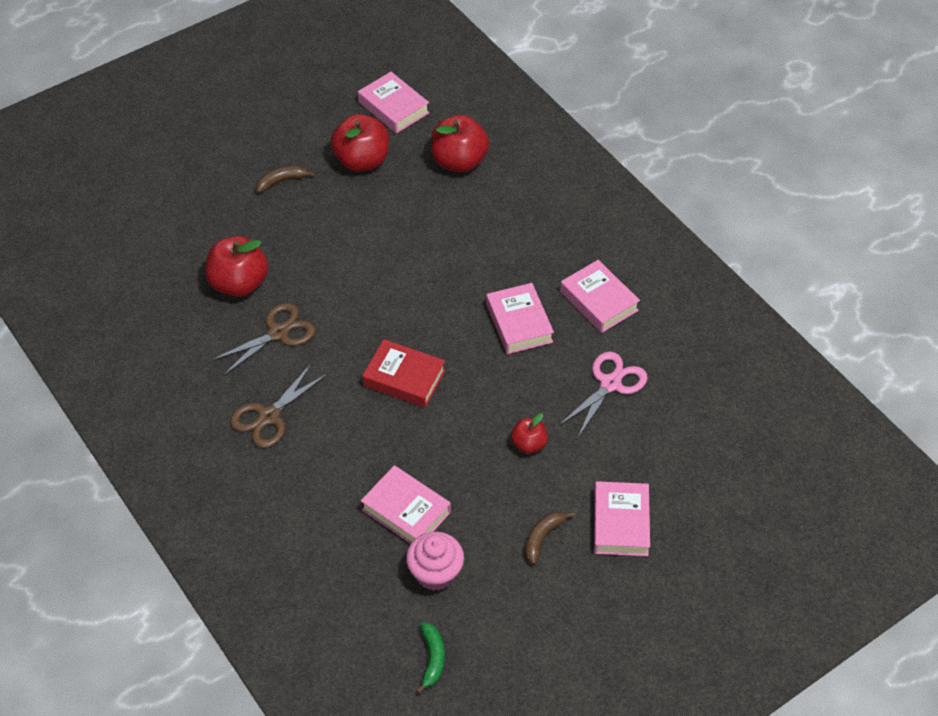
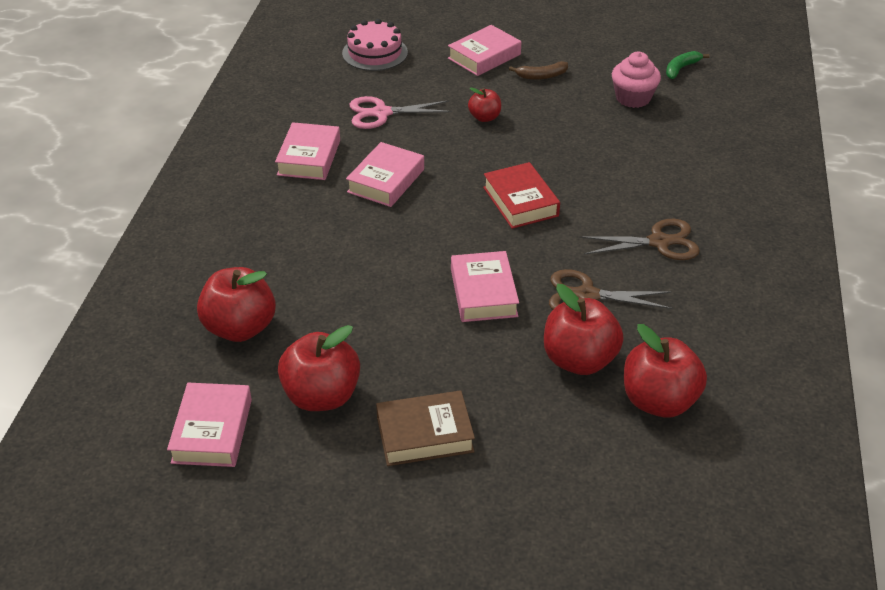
camera: 135 degrees left, 10 degrees down
(167, 291) = (658, 401): none -> red apple
(281, 181) = (425, 434): brown banana -> brown book
(406, 511) = (615, 134): pink book -> pink book (483, 293)
(713, 449) = (375, 53): none -> pink cake

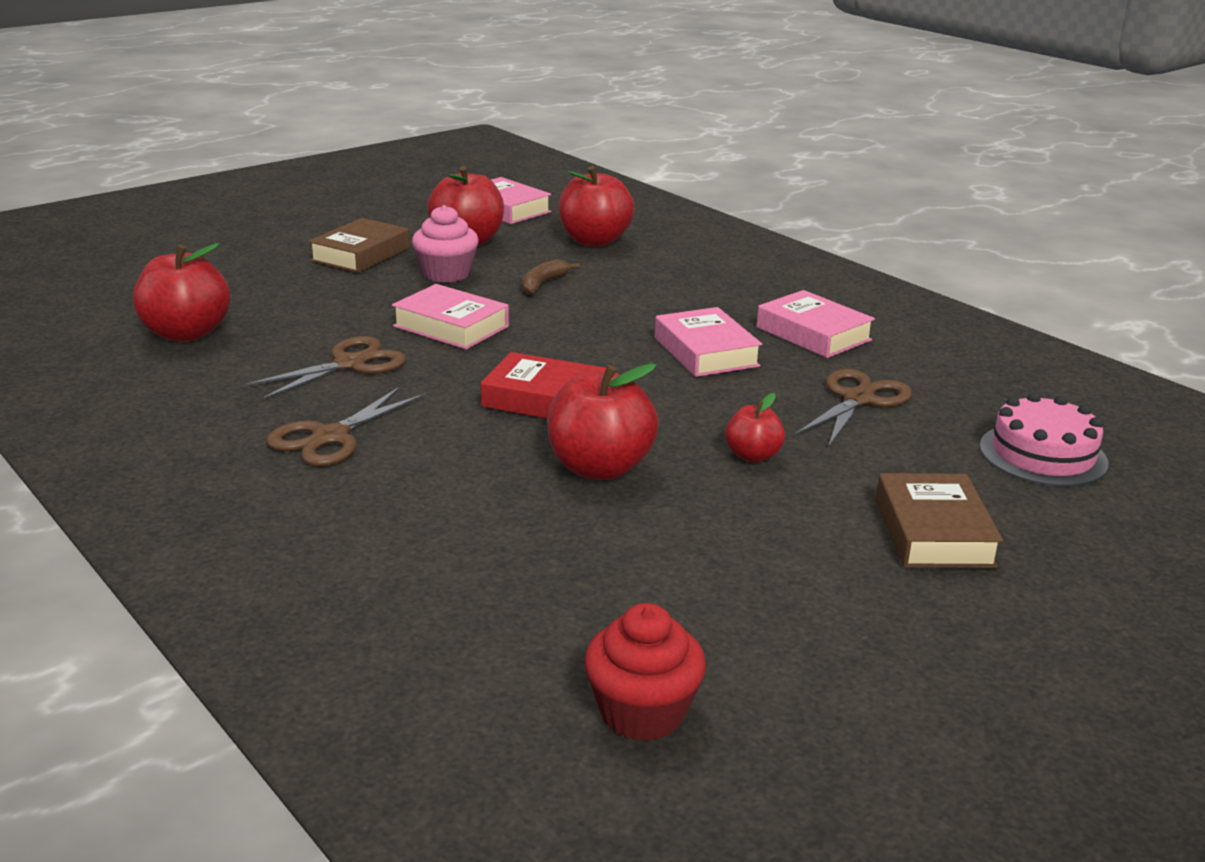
camera: 130 degrees right, 15 degrees down
(381, 113) = (858, 399): pink scissors -> brown scissors
(484, 56) = (933, 532): pink book -> brown book
(541, 76) = (807, 551): brown banana -> brown banana (543, 284)
(579, 360) = (294, 326): red apple -> red apple (600, 468)
(633, 98) = (628, 597): pink cupcake -> pink cupcake (446, 274)
(681, 69) = (642, 712): green banana -> red cupcake

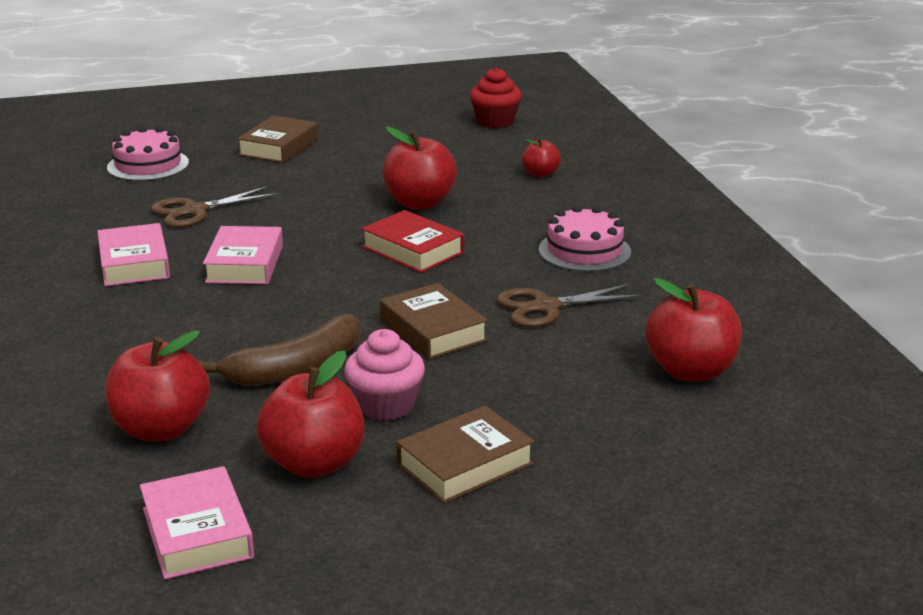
camera: 155 degrees left, 0 degrees up
(330, 437) = (584, 251): brown scissors -> pink cake
(451, 326) = (433, 330): pink book -> brown book
(543, 284) = (296, 368): brown banana -> brown banana, size x1.83
(752, 456) = (318, 193): red apple -> red apple (540, 174)

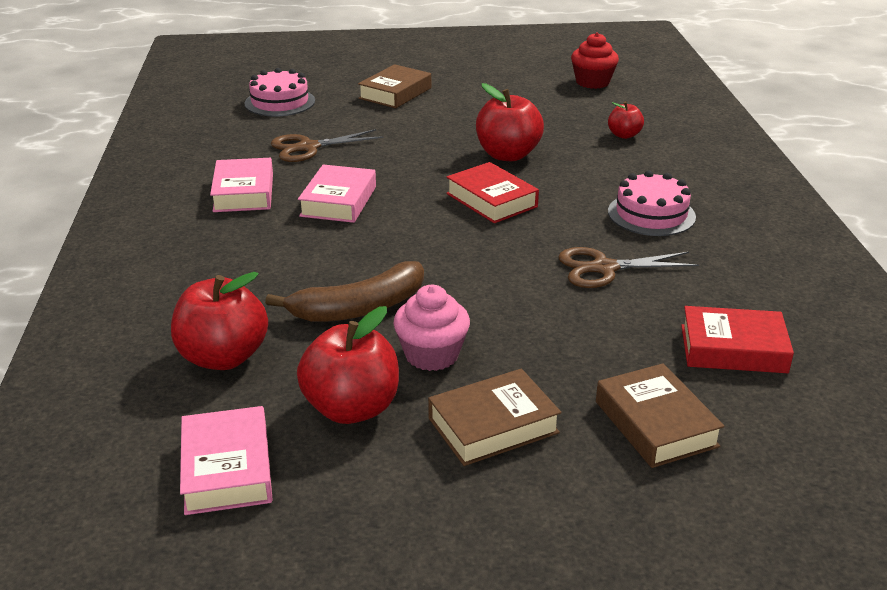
camera: 10 degrees right, 5 degrees up
(433, 330) = (493, 282): brown book -> brown book (655, 424)
(690, 371) = (733, 349): red apple -> red book

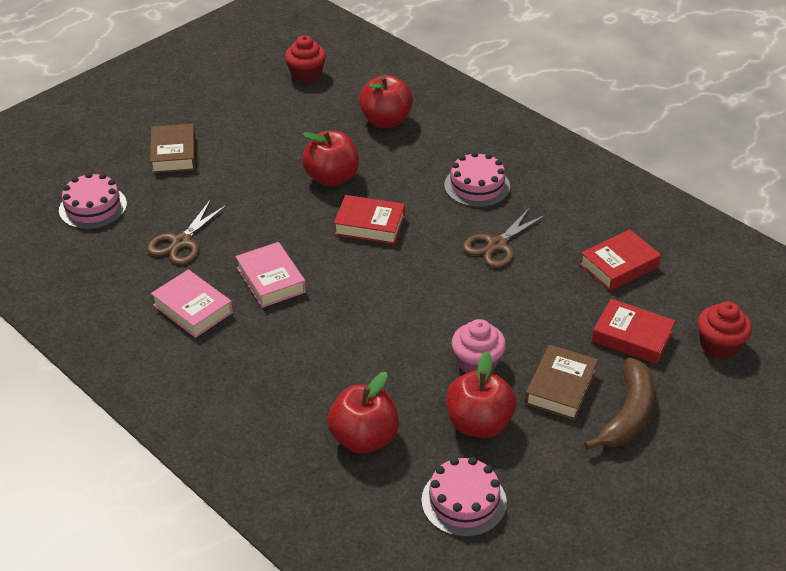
camera: 40 degrees left, 10 degrees up
(227, 469) = (464, 501): pink book -> pink cake
(359, 308) = (396, 356): brown banana -> brown banana (627, 414)
(624, 135) = (386, 121): red apple -> red apple, size x1.83
(655, 424) = (632, 337): brown book -> red book
(774, 495) = (719, 345): none -> red cupcake

